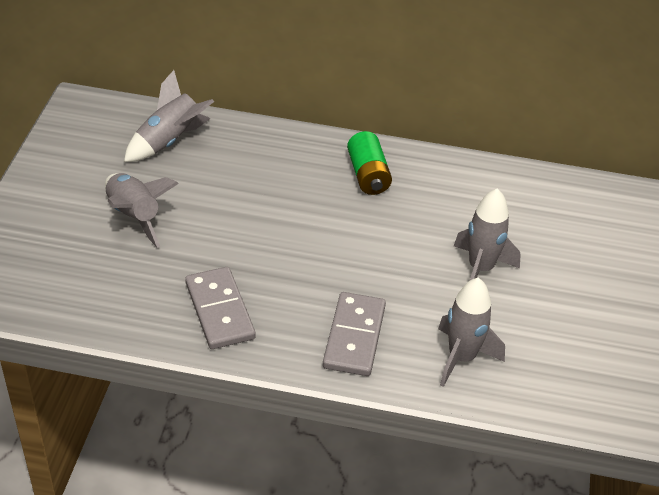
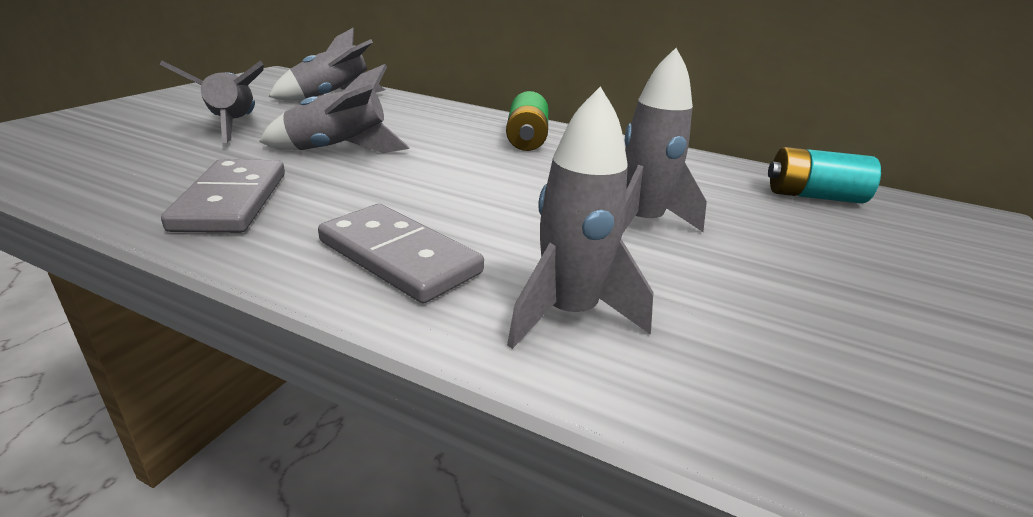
camera: 15 degrees right, 15 degrees down
(240, 231) = (338, 150): none -> grey rocket
(354, 337) = (399, 257): grey domino -> grey domino turned 75 degrees counterclockwise
(588, 205) = (813, 196): none -> turquoise battery

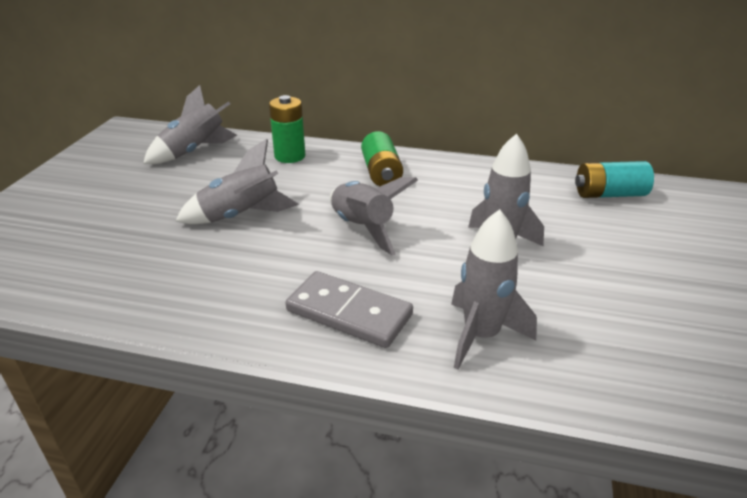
camera: 10 degrees left, 5 degrees up
(232, 201) = (196, 286): grey domino -> none
(233, 126) = (136, 204): grey rocket -> grey rocket (362, 228)
(431, 113) = (290, 156): none -> green battery

